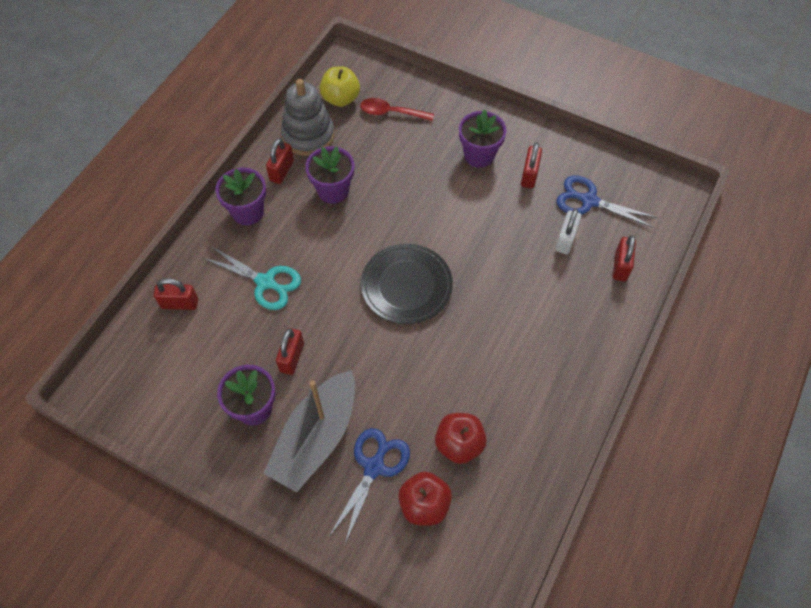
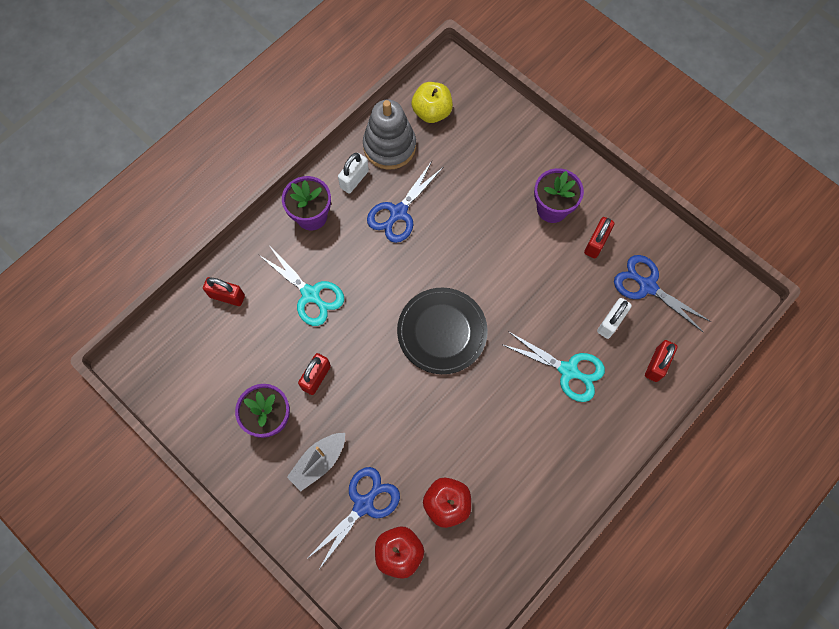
camera: 15 degrees right, 10 degrees up
(282, 171) = (354, 179): red padlock -> white padlock
(316, 438) = (319, 462): grey boat -> grey boat, size x0.57
(333, 190) = (398, 213): purple flower pot -> blue scissors
(391, 113) = (477, 140): red spoon -> none
(540, 291) = (569, 371): none -> turquoise scissors

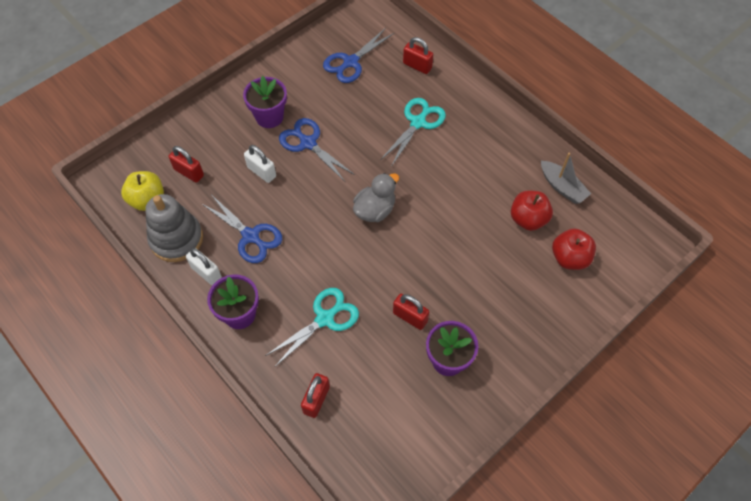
camera: 85 degrees left, 10 degrees down
(319, 462) = (491, 318): grey boat -> grey boat (562, 187)
(364, 504) = (529, 283): blue scissors -> blue scissors (308, 143)
(442, 332) = (375, 210): black plate -> grey duck
(596, 243) = (307, 90): red padlock -> red padlock (189, 172)
(610, 322) = (379, 90): white padlock -> white padlock (261, 172)

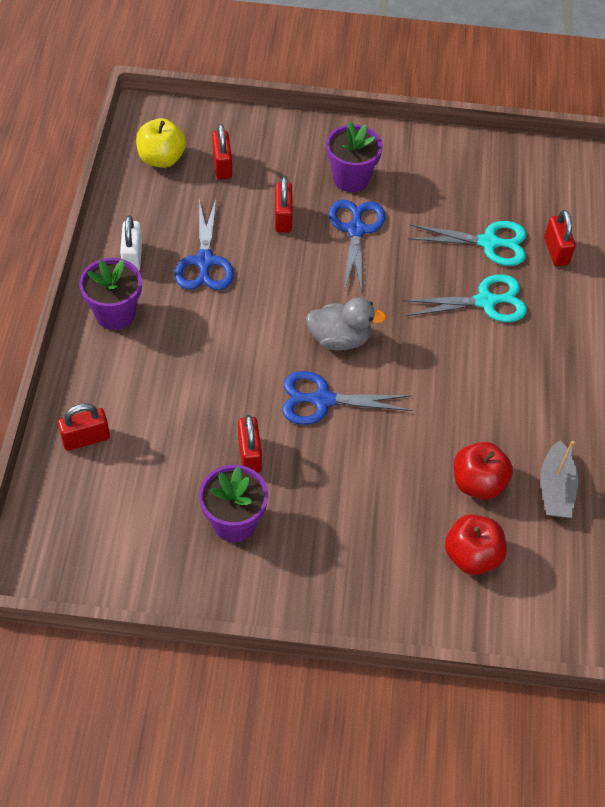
camera: 45 degrees right, 5 degrees down
(176, 239) = (144, 210): grey stacking toy -> none
(261, 172) = (283, 218): white padlock -> red padlock
(325, 318) = (177, 384): turquoise scissors -> turquoise scissors (489, 243)
(350, 62) = (491, 194): blue scissors -> blue scissors (322, 400)

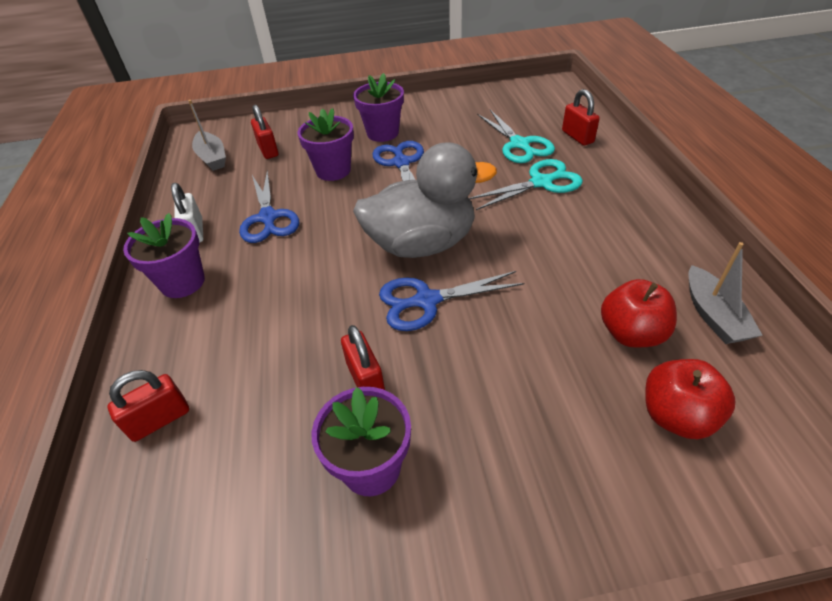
camera: 10 degrees left, 10 degrees down
(161, 159) = (212, 158): yellow apple -> grey boat
(283, 218) = (333, 170): red padlock -> purple flower pot
(340, 339) = (421, 244): grey duck -> grey duck, size x1.69
(489, 243) = (519, 144): turquoise scissors -> turquoise scissors turned 75 degrees clockwise

